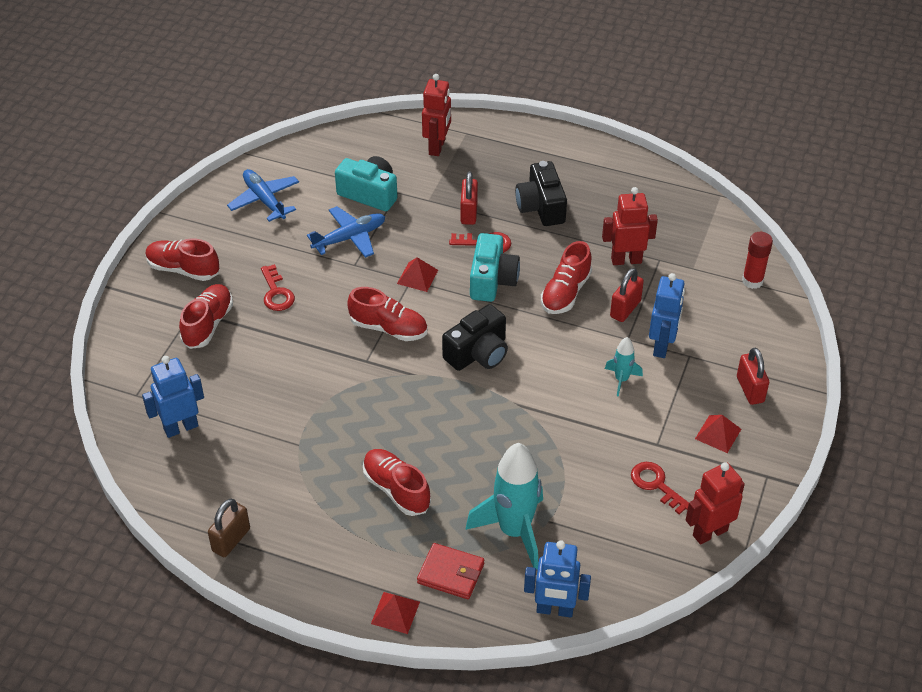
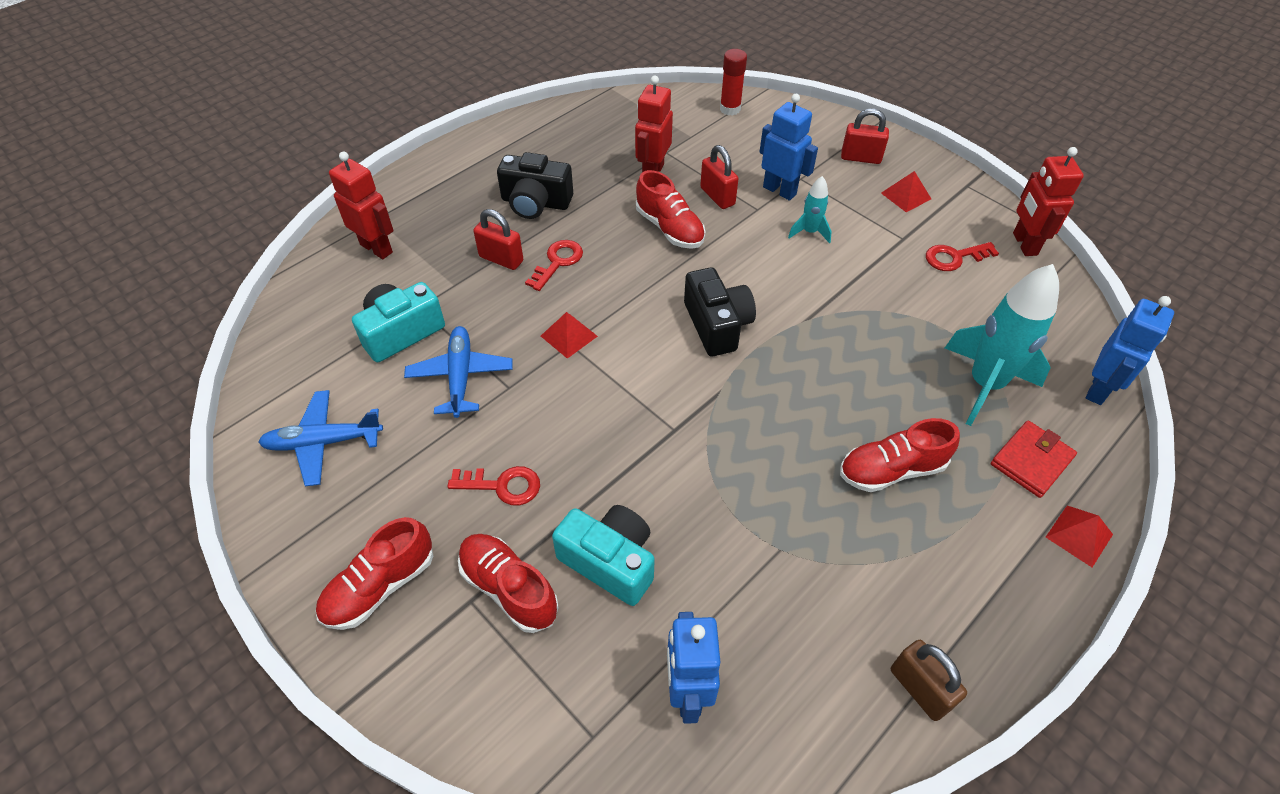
camera: 65 degrees left, 5 degrees up
(388, 328) = (634, 390): red shoe -> none
(492, 280) = (616, 276): turquoise camera -> turquoise camera (610, 561)

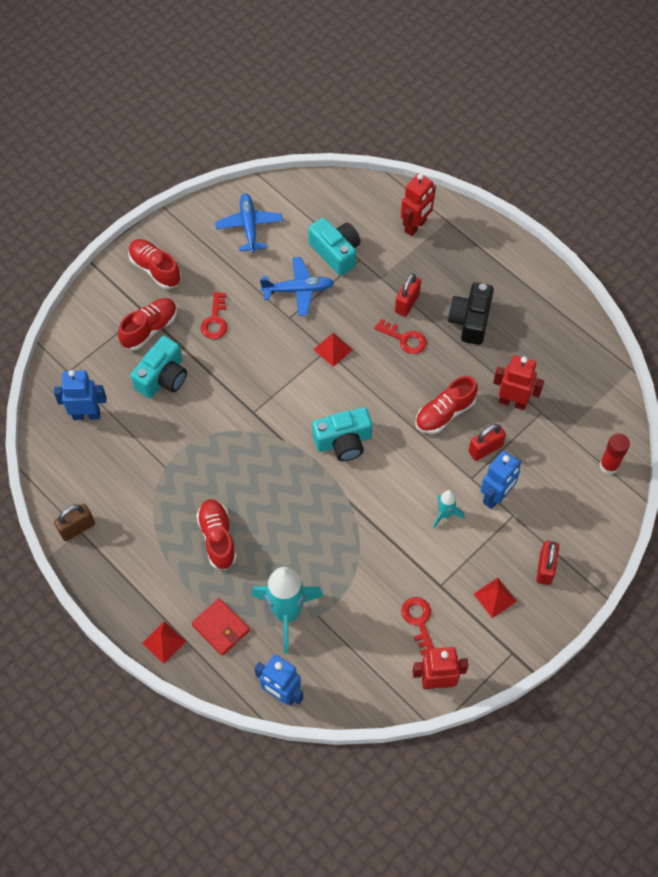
camera: 90 degrees right, 10 degrees up
(717, 325) = (343, 442): black camera -> turquoise camera

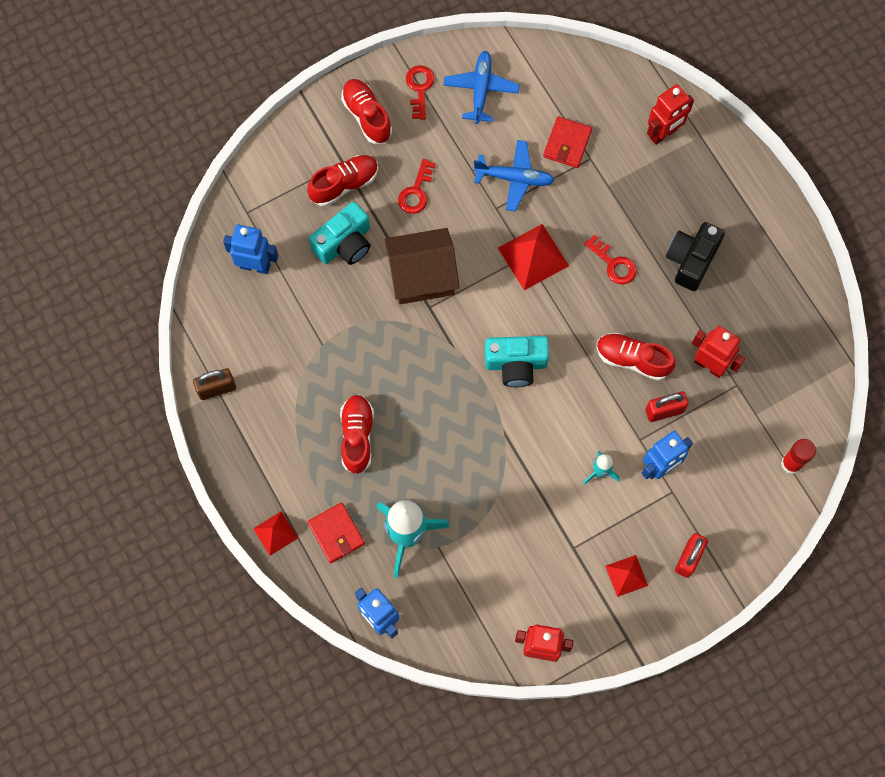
camera: 15 degrees right, 10 degrees up
(239, 388) = (422, 276): none -> brown house
(333, 349) = (533, 256): red pyramid -> red pyramid, size x1.68
(336, 252) = (567, 144): turquoise camera -> red wallet
(407, 303) = (628, 223): red padlock -> none
(419, 621) = (540, 580): red key -> red key (420, 88)
(445, 413) = (632, 359): red shoe -> red shoe turned 45 degrees clockwise

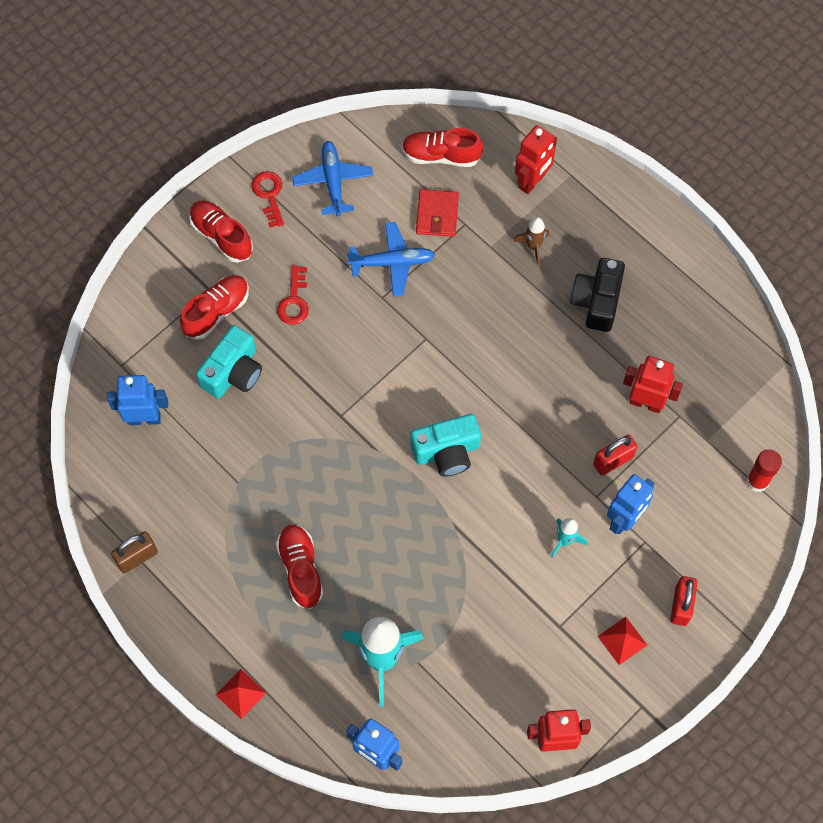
camera: 15 degrees left, 5 degrees down
(336, 533) = (306, 677): red wallet -> none
(422, 276) = (323, 385): brown house -> none
(533, 256) = (434, 337): red pyramid -> none
(613, 264) = (519, 324): red key -> none
(632, 359) = (566, 417): red shoe -> red shoe (441, 155)
(647, 195) = (533, 247): none -> brown rocket

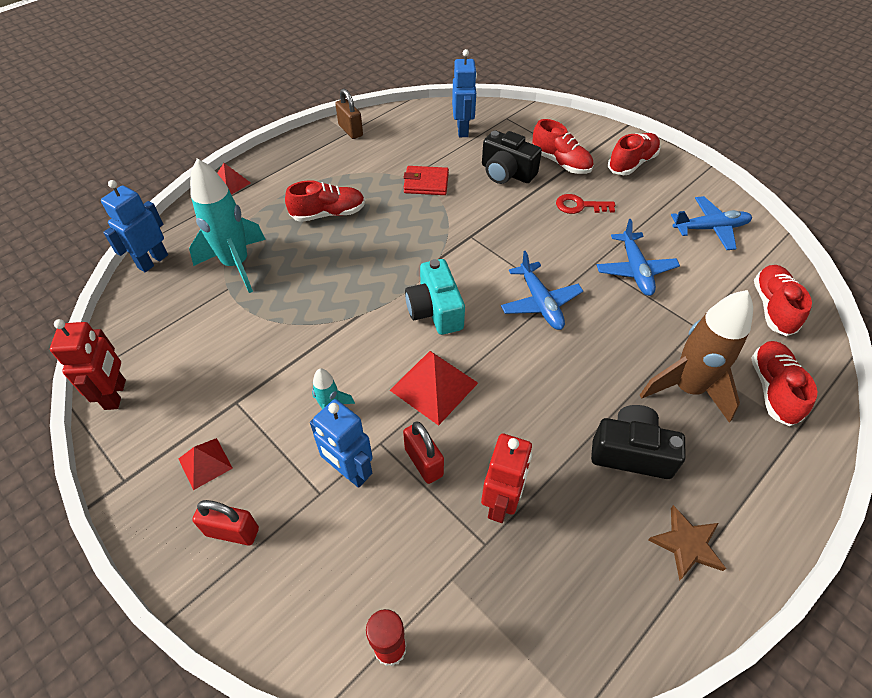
camera: 90 degrees right, 15 degrees down
(233, 372) = (506, 173): turquoise camera -> black camera
(269, 195) = (681, 189): red key -> none
(436, 354) = (540, 303): none -> blue plane
(437, 215) = (700, 304): red wallet -> red wallet (426, 183)
(532, 181) = (773, 389): red robot -> red shoe
(533, 247) = (687, 388): brown rocket -> brown rocket, size x2.06
(537, 453) = (434, 386): none -> red pyramid
(670, 277) = (687, 544): none -> brown star

